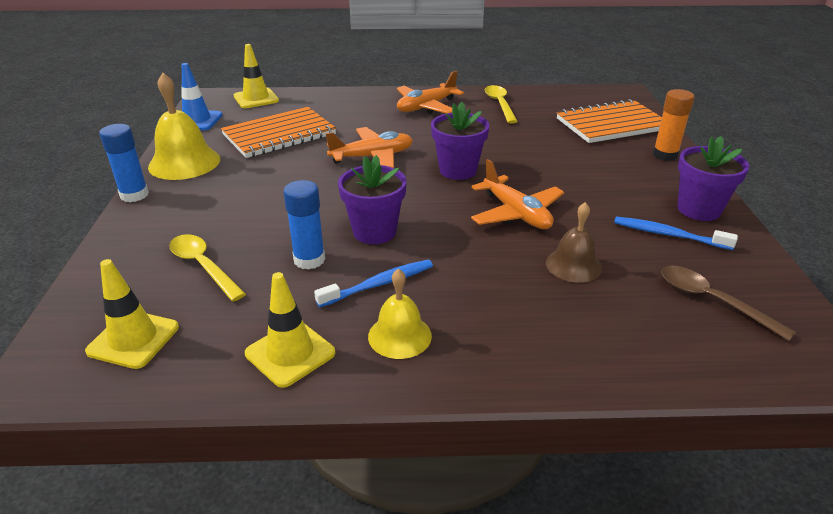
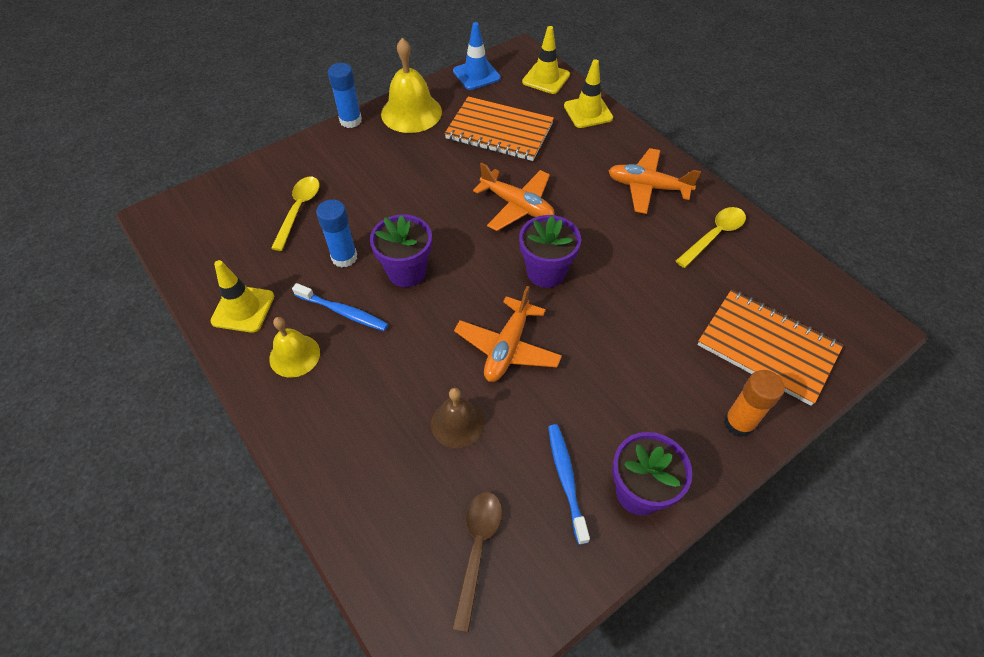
camera: 55 degrees right, 20 degrees up
(133, 339) = (212, 229): yellow traffic cone -> yellow traffic cone (588, 112)

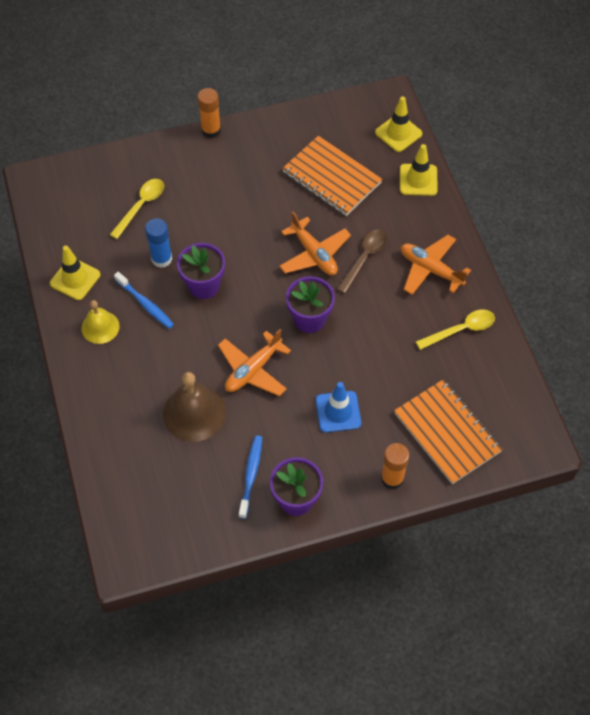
camera: 20 degrees right, 5 degrees up
(350, 120) = (211, 130): blue glue stick -> orange glue stick
(411, 112) = (265, 136): yellow bell -> none
(457, 423) = (194, 413): brown bell -> brown bell, size x1.60
(476, 74) = (338, 111): blue traffic cone -> blue traffic cone (338, 411)
(477, 549) = (173, 498): brown spoon -> brown spoon (364, 258)

